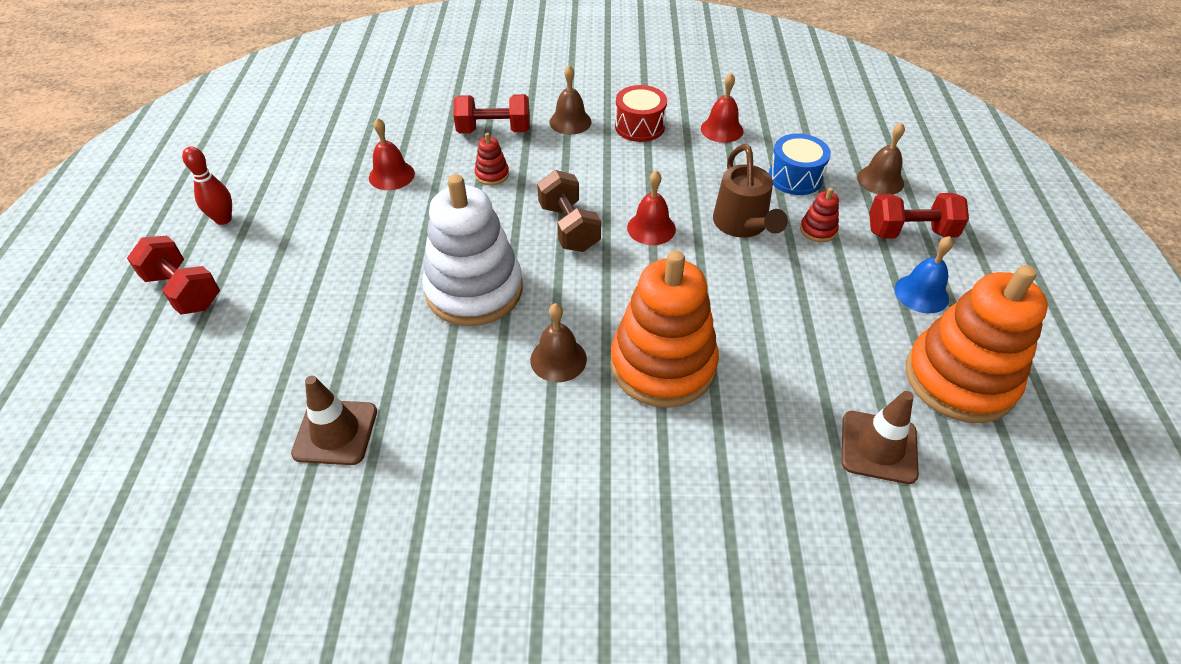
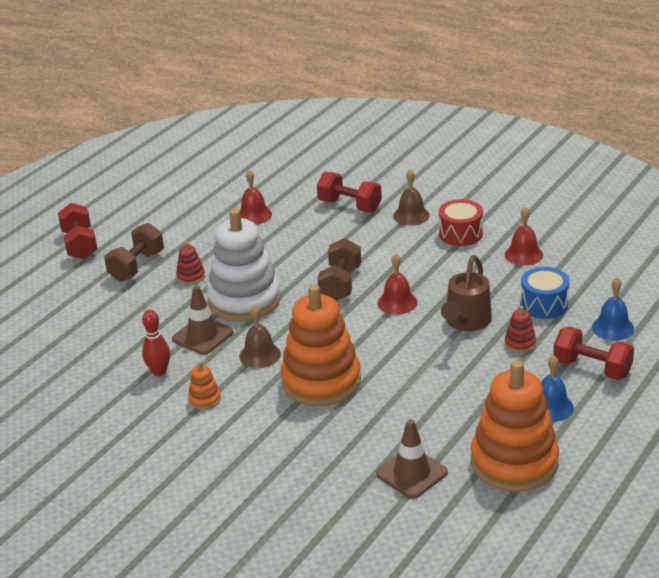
camera: 35 degrees right, 15 degrees down
(223, 219) = (131, 211): red bowling pin -> red bowling pin (159, 372)
(291, 294) = (137, 266): none -> brown dumbbell
(335, 432) = (104, 345): brown traffic cone -> brown traffic cone (202, 336)
(492, 175) = (321, 235): red stacking toy -> red stacking toy (191, 276)
(544, 456) = (204, 399): none -> orange stacking toy
(880, 180) = (613, 327): brown bell -> blue bell

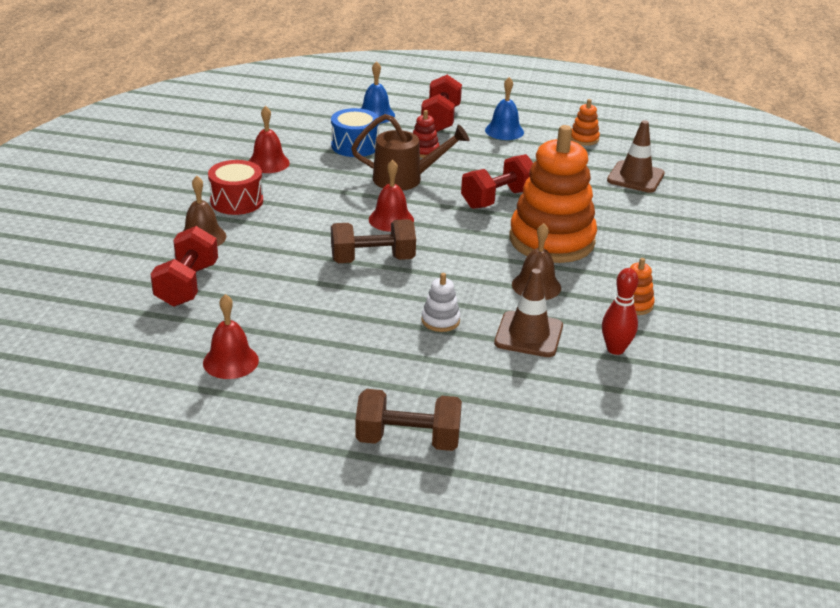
camera: 115 degrees left, 0 degrees up
(80, 245) = (375, 530): red dumbbell -> red dumbbell (498, 199)
(191, 276) = (410, 379): red stacking toy -> none
(244, 300) = (440, 320): white stacking toy -> white stacking toy, size x0.40
(514, 462) = (584, 139): orange stacking toy -> orange stacking toy, size x0.40

